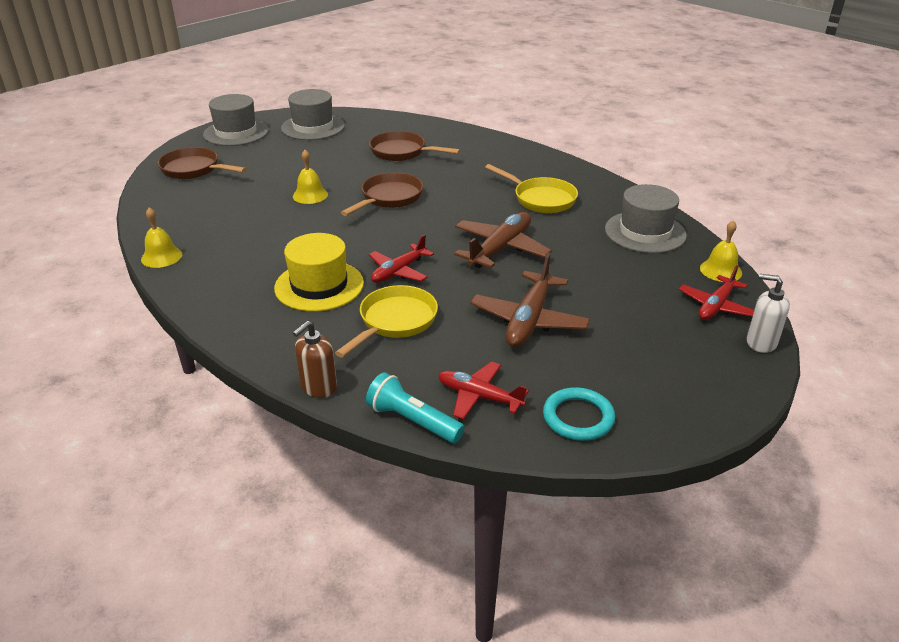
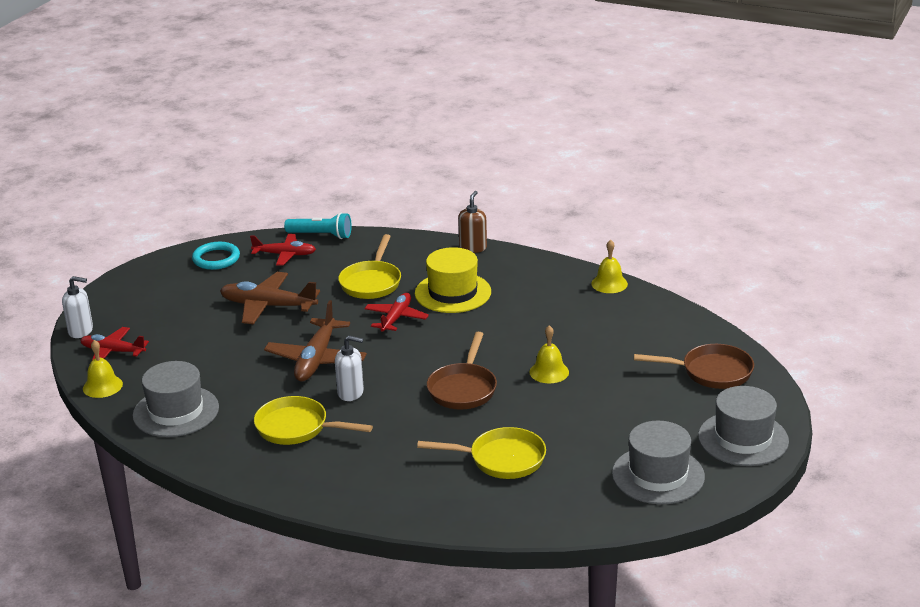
camera: 160 degrees right, 5 degrees down
(318, 387) = (393, 237): brown soap dispenser -> brown soap dispenser (473, 247)
(402, 152) = (501, 459): brown pan -> yellow pan
(483, 214) = (351, 393): none -> white soap dispenser
(529, 320) = (267, 306): brown plane -> brown plane turned 75 degrees counterclockwise
(716, 306) = (112, 351): red plane -> red plane turned 90 degrees counterclockwise

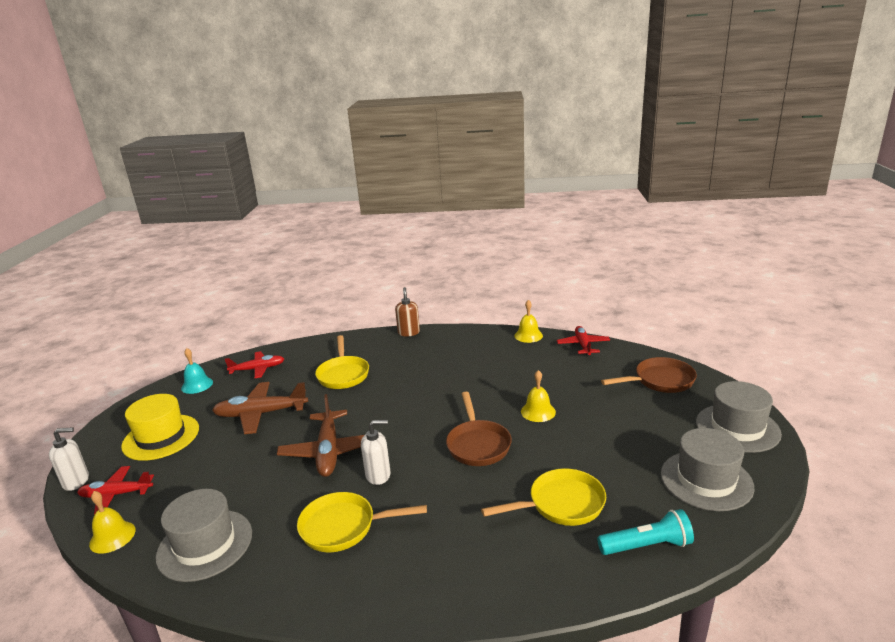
camera: 20 degrees left, 5 degrees down
(216, 259) = (197, 385): turquoise ring -> turquoise bell
(321, 235) = (282, 348): turquoise flashlight -> turquoise flashlight (647, 546)
(396, 318) = (380, 398): red plane -> red plane (583, 345)
(453, 293) = (415, 367): yellow hat -> yellow hat (161, 437)

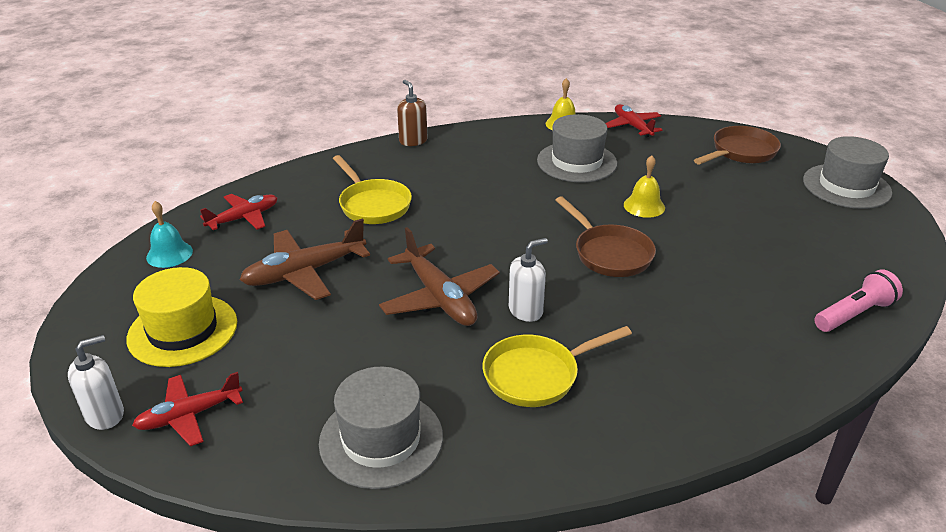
camera: 25 degrees left, 10 degrees up
(112, 537) = (239, 465): yellow bell -> none
(561, 504) = (746, 295): yellow pan -> none
(647, 546) = (854, 314): turquoise flashlight -> pink flashlight
(706, 480) = (857, 241): grey hat -> grey hat (576, 162)

